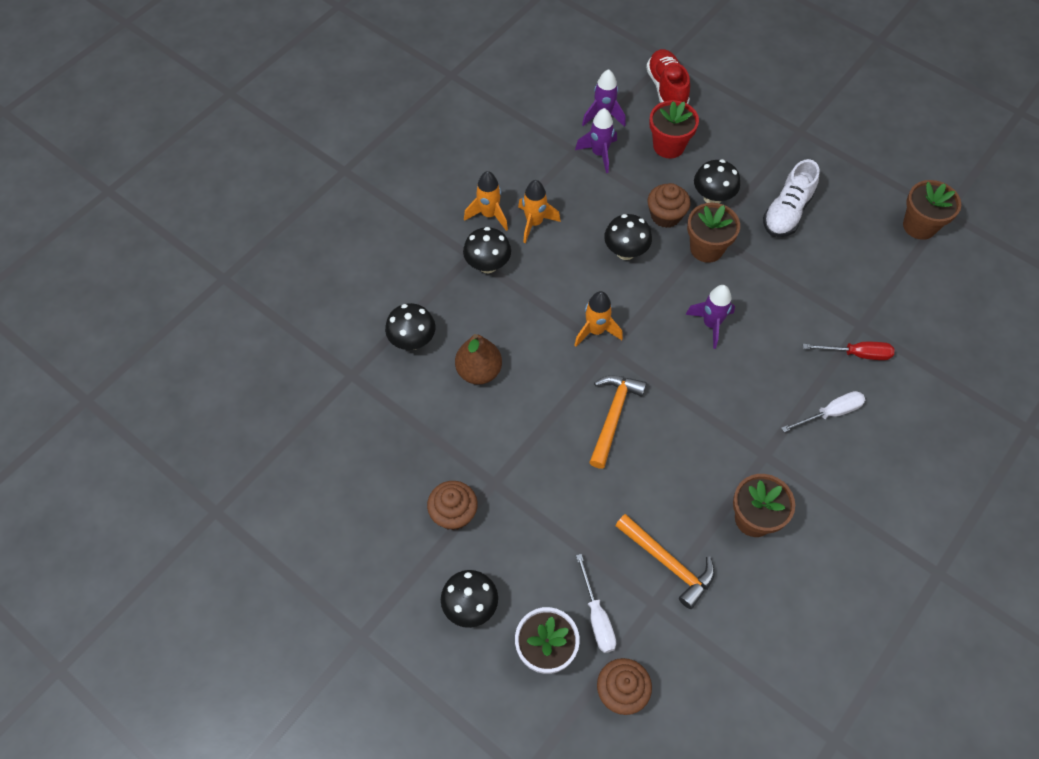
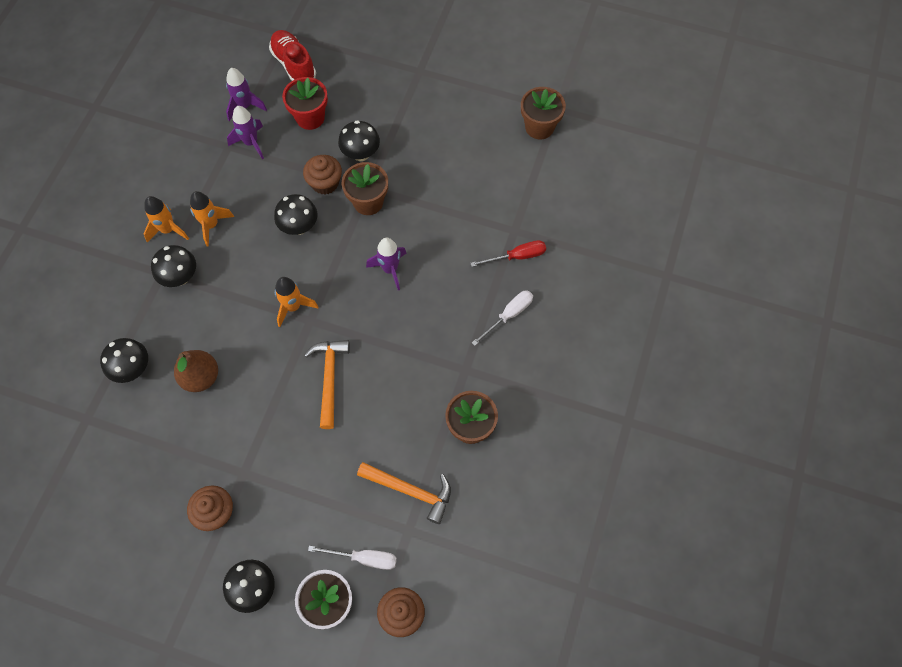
camera: 20 degrees left, 5 degrees up
(597, 617) = (364, 558): white screwdriver -> white screwdriver turned 45 degrees counterclockwise
(787, 212) = (427, 148): white shoe -> none

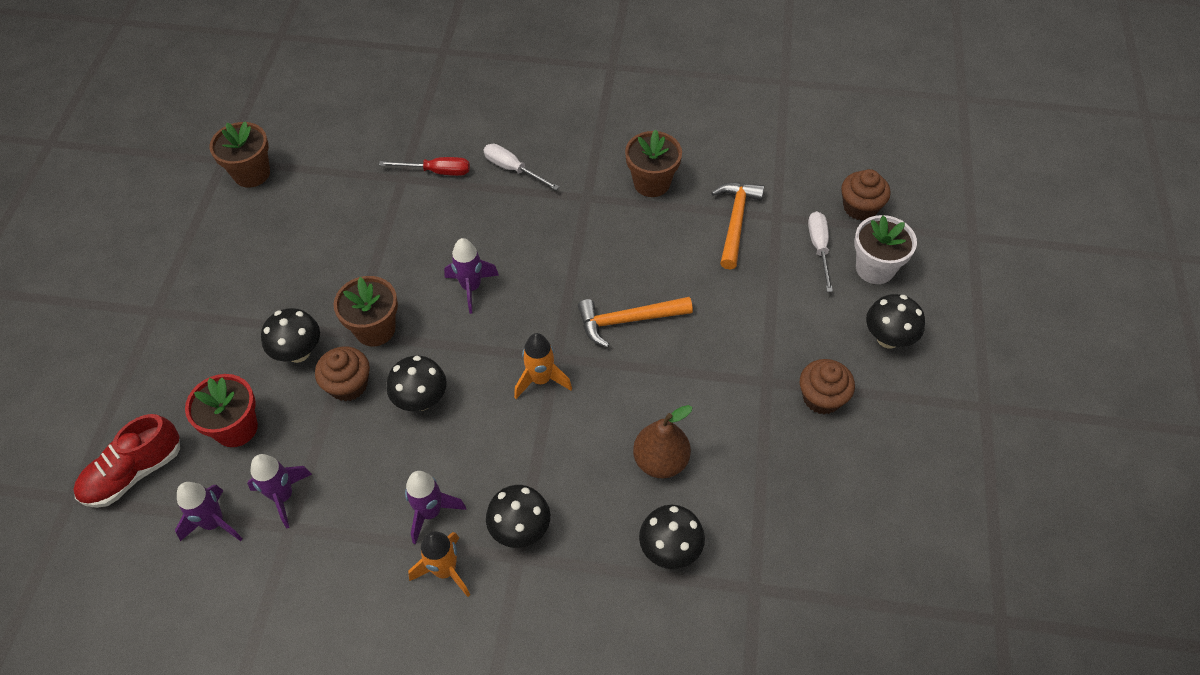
camera: 100 degrees left, 10 degrees down
(211, 225) = (430, 512): orange rocket -> purple rocket
(517, 256) = (437, 171): red screwdriver -> red screwdriver turned 120 degrees clockwise

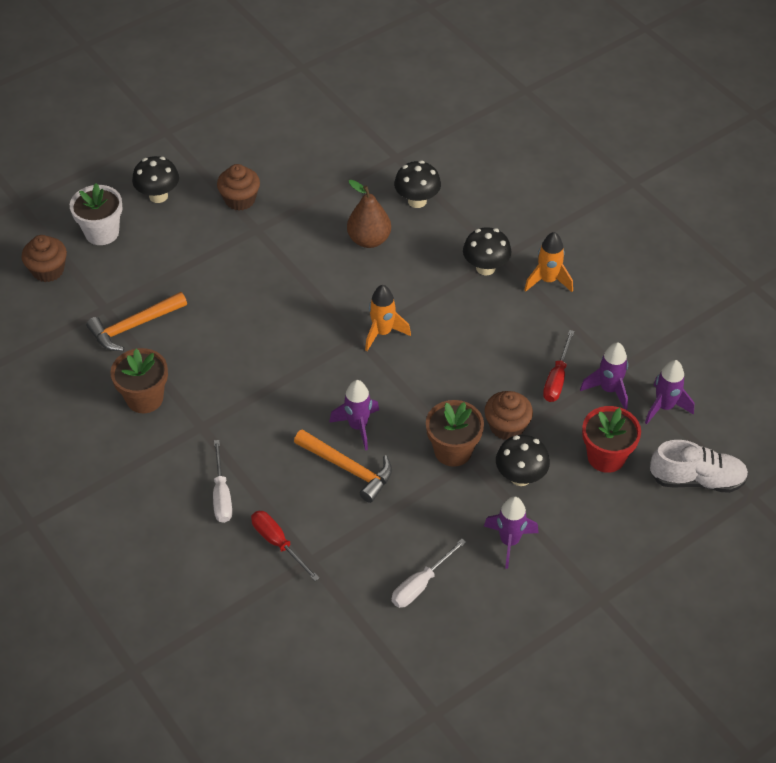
camera: 135 degrees left, 5 degrees down
(134, 473) = (696, 479): red shoe -> white shoe
(252, 173) = (423, 675): brown flower pot -> none
(342, 467) = (557, 378): none -> red screwdriver
(421, 400) = (469, 379): black mushroom -> none
(430, 512) = (527, 314): purple rocket -> purple rocket (509, 541)
(628, 320) = (286, 323): orange hammer -> orange hammer (348, 468)
(819, 248) = (112, 269): white screwdriver -> white screwdriver (420, 584)

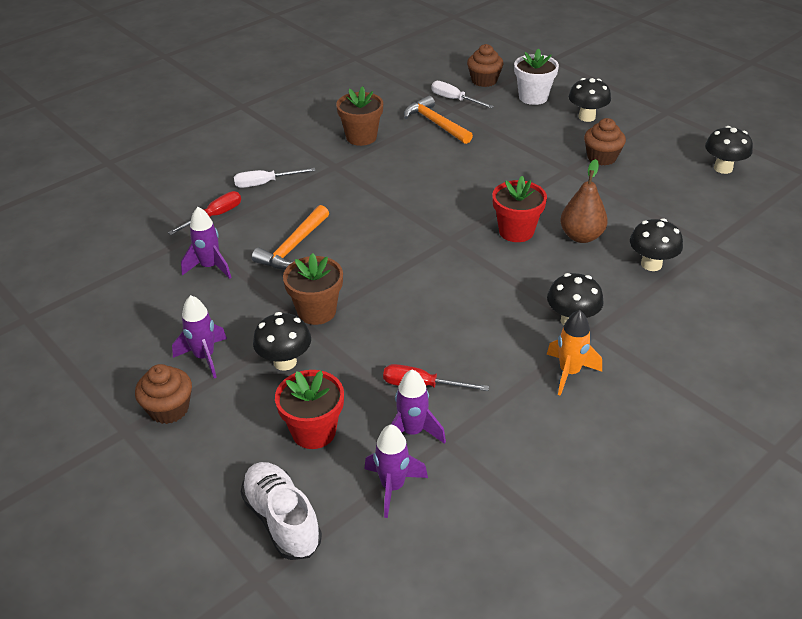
camera: 85 degrees right, 10 degrees down
(280, 118) = (723, 168): none -> black mushroom
(353, 285) = (516, 231): none -> red flower pot
(358, 426) = (342, 249): purple rocket -> purple rocket (210, 267)
(382, 333) = (460, 255): orange rocket -> none
(420, 584) = (162, 300): white screwdriver -> white screwdriver (454, 99)
(507, 426) = (350, 348): brown cupcake -> brown cupcake (169, 409)
(696, 479) = (282, 520): white shoe -> white shoe turned 150 degrees clockwise

